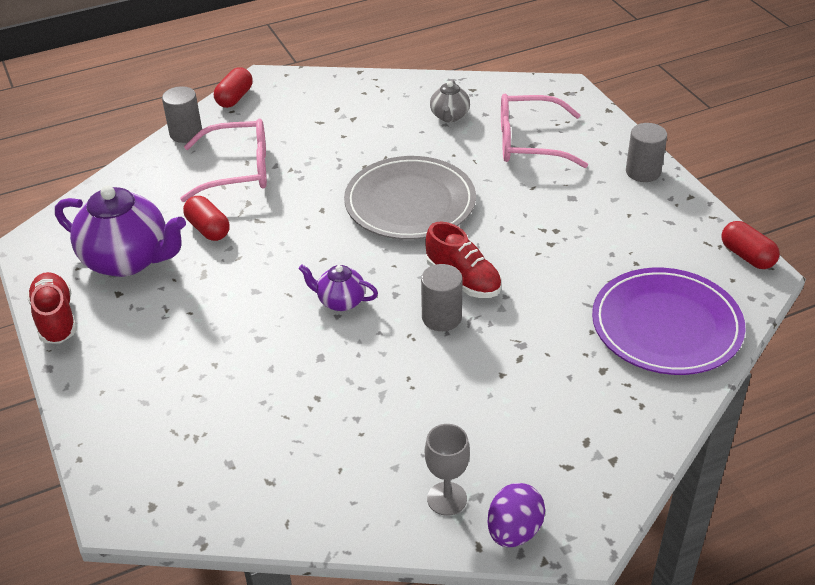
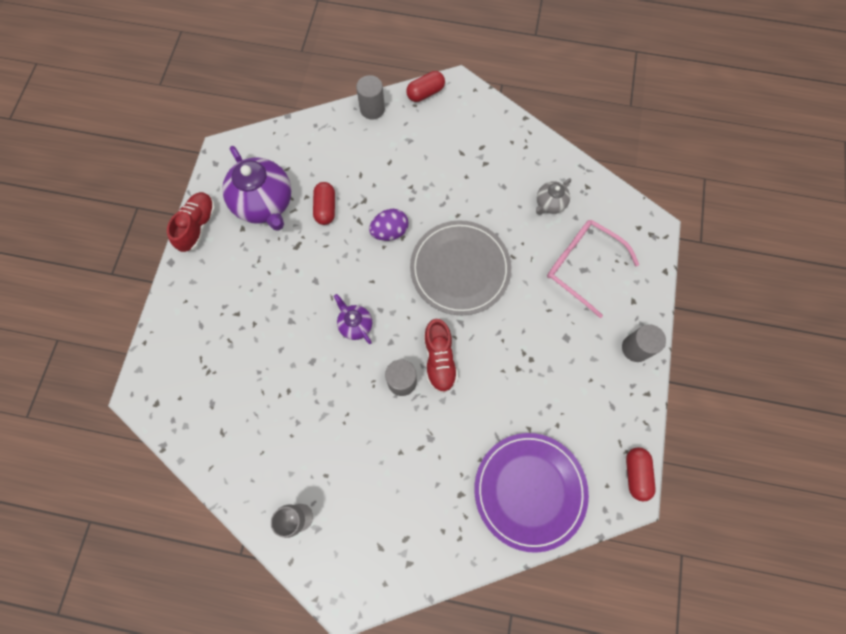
camera: 35 degrees right, 30 degrees up
(238, 170) = (379, 166): pink glasses -> none
(514, 531) = (316, 567): purple egg -> purple egg (390, 231)

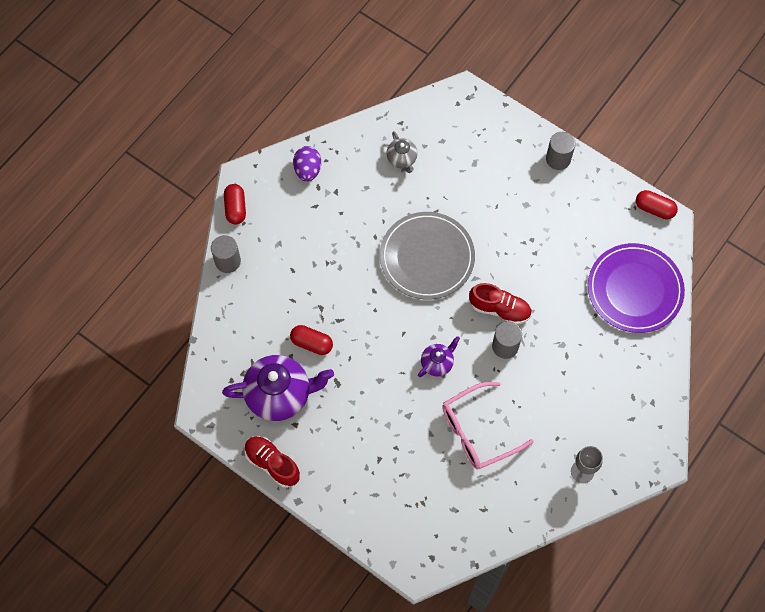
camera: 65 degrees left, 5 degrees down
(355, 325) = (437, 363): purple teapot -> purple teapot turned 150 degrees clockwise
(390, 231) = (363, 299): purple egg -> purple egg (308, 170)
(582, 266) = (471, 162): pink glasses -> pink glasses (478, 431)

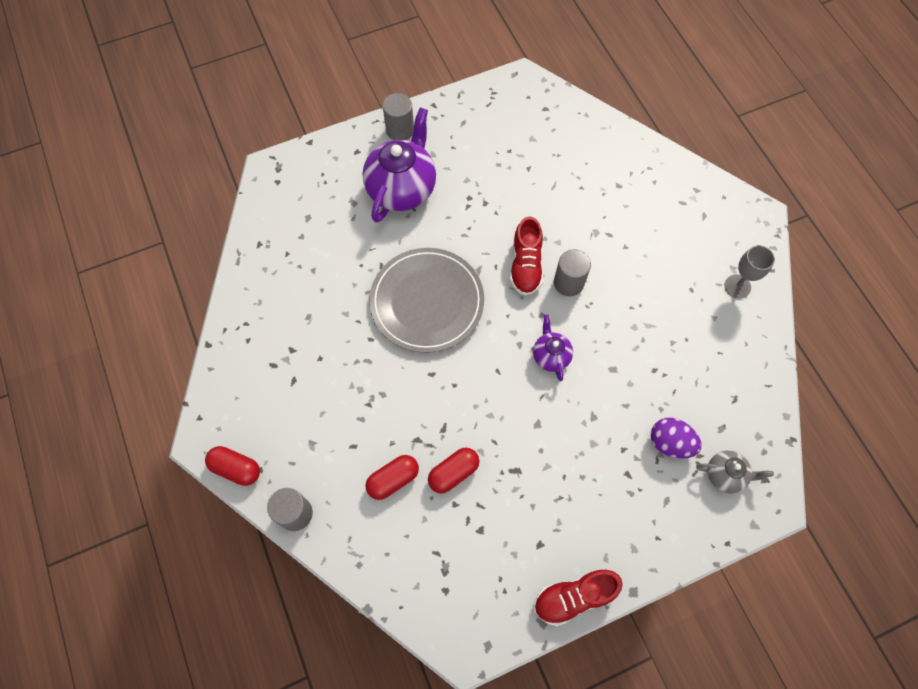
camera: 60 degrees left, 0 degrees up
(280, 395) = (495, 542): purple teapot -> purple teapot (402, 188)
(308, 170) = (246, 365): purple egg -> purple egg (670, 443)
(402, 159) = (301, 265): grey teapot -> grey teapot (725, 475)
(478, 431) = (647, 358): pink glasses -> none
(500, 309) = (526, 266): red shoe -> red shoe turned 135 degrees clockwise
(634, 289) = (575, 142): purple plate -> none
(654, 209) = (504, 83): red capsule -> red capsule (393, 479)

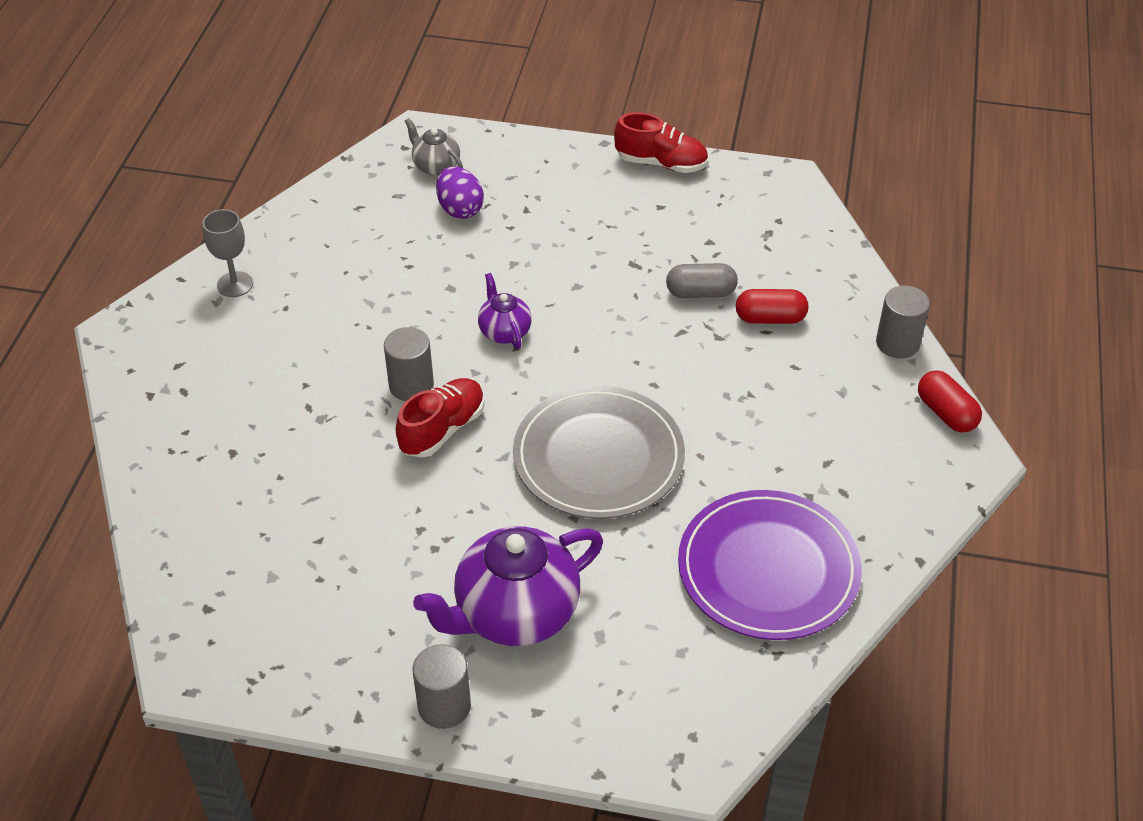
camera: 145 degrees left, 20 degrees down
(289, 288) = (768, 569): none -> purple plate
(453, 473) = (700, 293): red capsule -> grey capsule
(550, 356) = (504, 331): purple teapot -> purple teapot turned 135 degrees clockwise

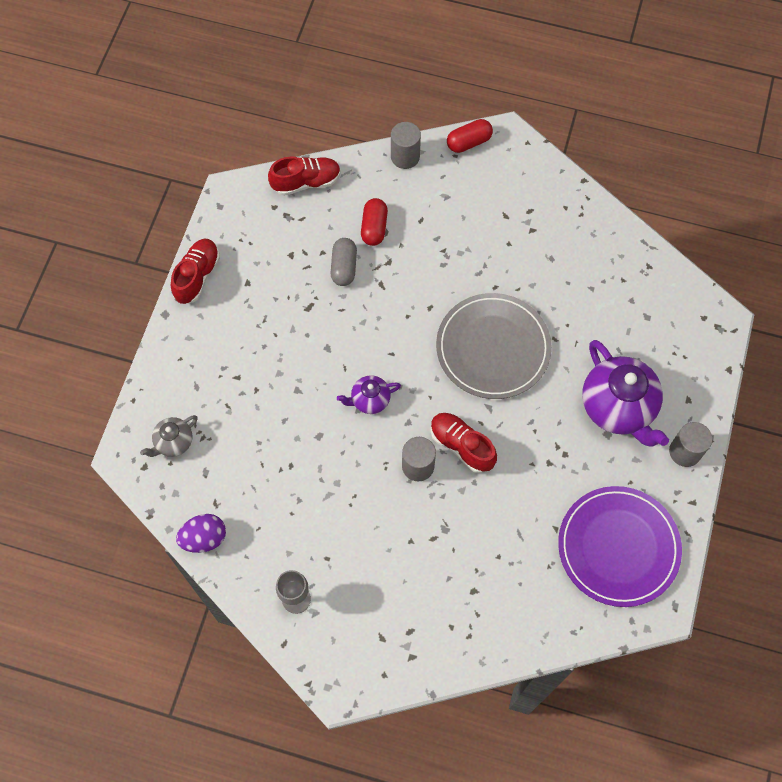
camera: 85 degrees left, 20 degrees up
(460, 209) = (230, 425): purple egg -> purple egg (204, 538)
(768, 569) = (588, 261): purple plate -> purple plate (618, 547)
(825, 247) = (306, 182): none -> red shoe

